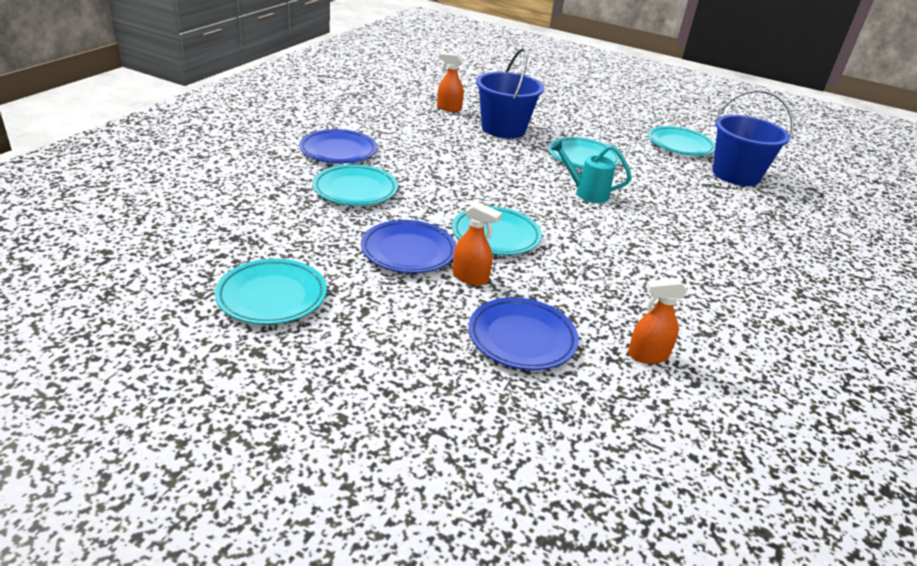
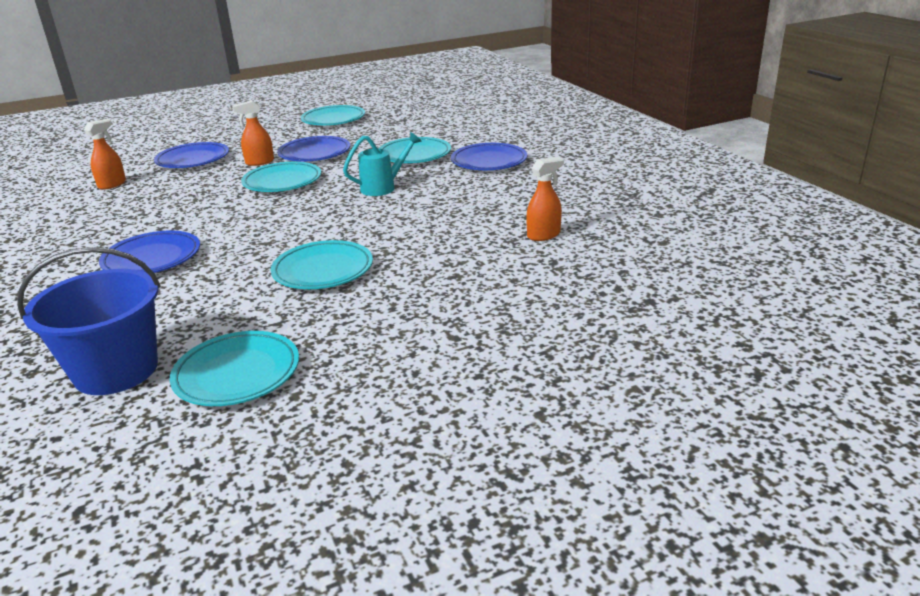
camera: 135 degrees right, 5 degrees down
(503, 129) = (451, 249): blue bucket -> none
(585, 193) = (266, 240): turquoise watering can -> turquoise watering can (384, 187)
(674, 226) = (152, 259): none -> blue plate

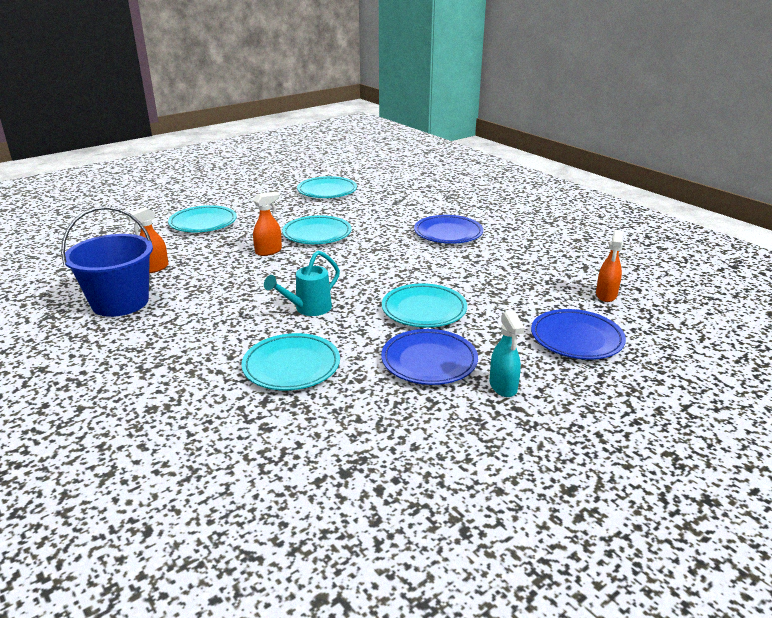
camera: 165 degrees right, 0 degrees up
(116, 370) = (388, 188): blue bucket -> blue bucket (120, 302)
(259, 162) = (485, 340): orange spray bottle -> orange spray bottle (269, 251)
(281, 141) = (503, 387): none -> turquoise spray bottle
(333, 120) = (476, 463): turquoise plate -> turquoise plate (203, 223)
(489, 161) = (192, 359): blue plate -> none

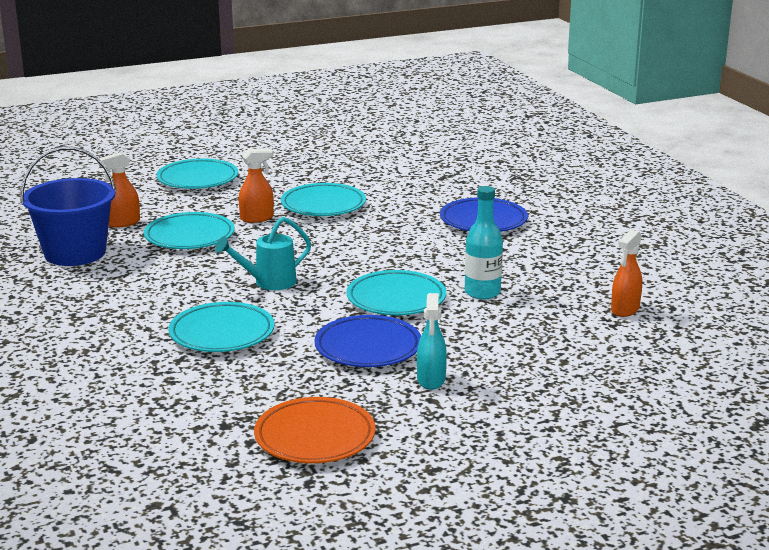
camera: 15 degrees right, 5 degrees down
(327, 191) = (365, 155): turquoise plate -> turquoise plate (189, 236)
(438, 471) = (315, 437): none -> orange plate
(488, 295) = (482, 292): none -> turquoise bottle
(576, 339) = (550, 348): blue plate -> none

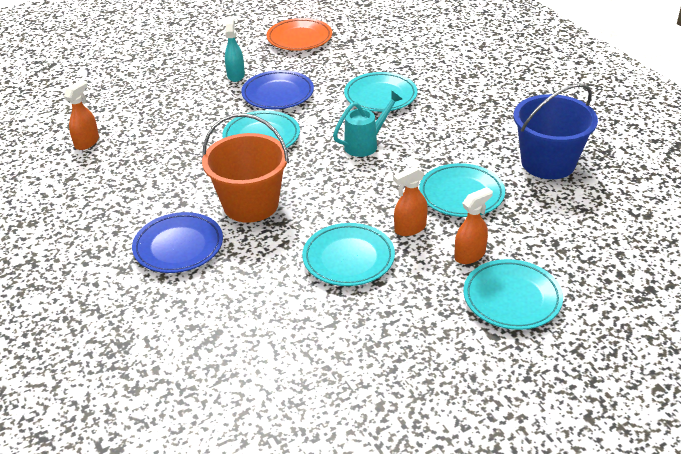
camera: 175 degrees right, 15 degrees up
(123, 223) = (538, 208): orange spray bottle -> orange spray bottle (470, 255)
(412, 243) = (251, 204): none -> orange bucket
(482, 292) = (193, 149): turquoise bottle -> none

